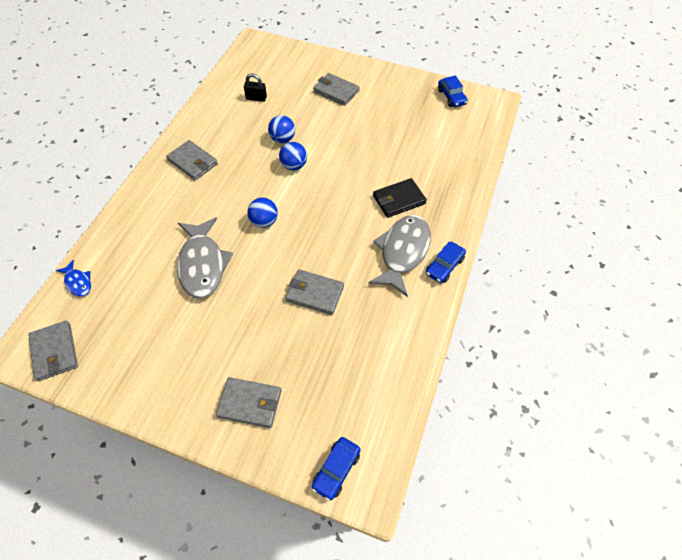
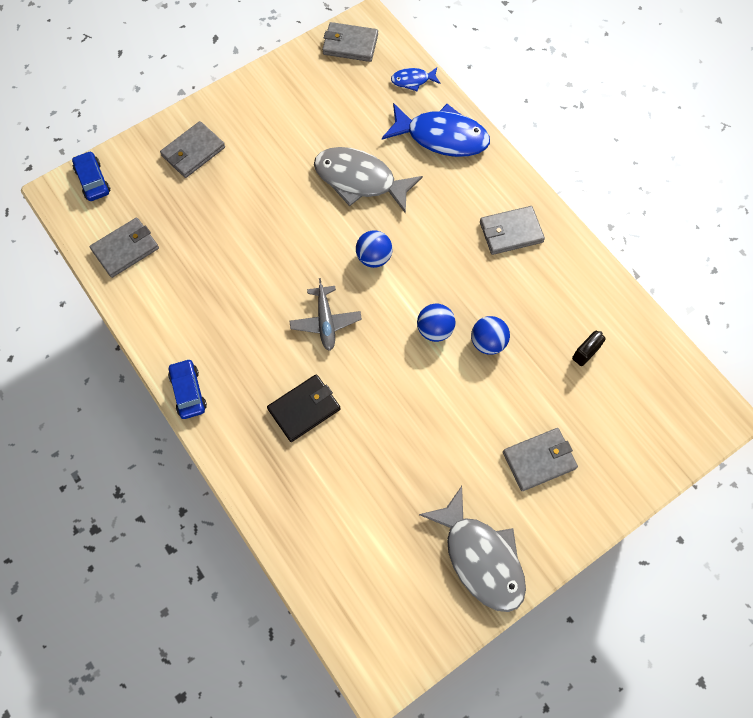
camera: 125 degrees right, 10 degrees up
(129, 235) = (441, 137): none -> blue fish
(315, 293) = (254, 254): grey wallet -> grey wallet (125, 249)
(332, 221) = (325, 322): none -> grey plane
(399, 200) = (304, 409): black wallet -> black wallet turned 45 degrees clockwise
(403, 252) = (236, 364): grey fish -> grey fish (480, 557)
(451, 97) = (428, 614): blue car -> none

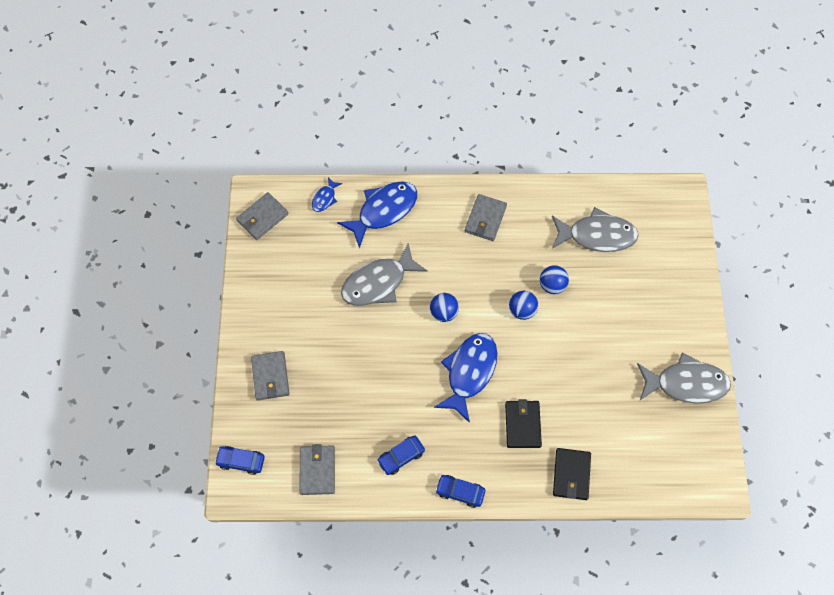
camera: 55 degrees left, 0 degrees up
(189, 314) = (401, 456): none -> blue car
(282, 493) = (571, 474): none -> black wallet
(325, 322) = (469, 372): grey plane -> blue fish
(539, 460) = (647, 309): grey wallet -> none
(585, 353) = (597, 235): black padlock -> grey fish

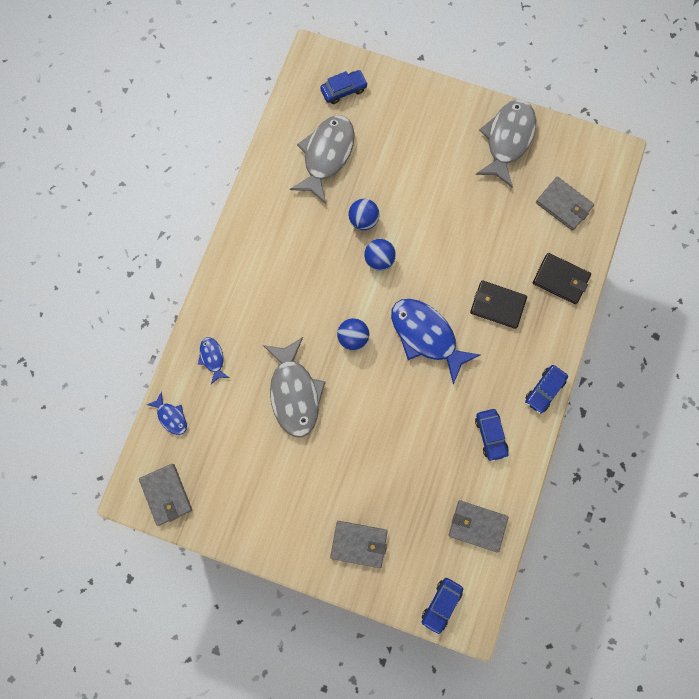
camera: 70 degrees left, 10 degrees up
(383, 211) = (212, 358): blue fish -> blue fish, size x0.48
(485, 219) = (264, 256): grey wallet -> grey wallet (563, 205)
(664, 228) = (343, 90): none -> blue car

